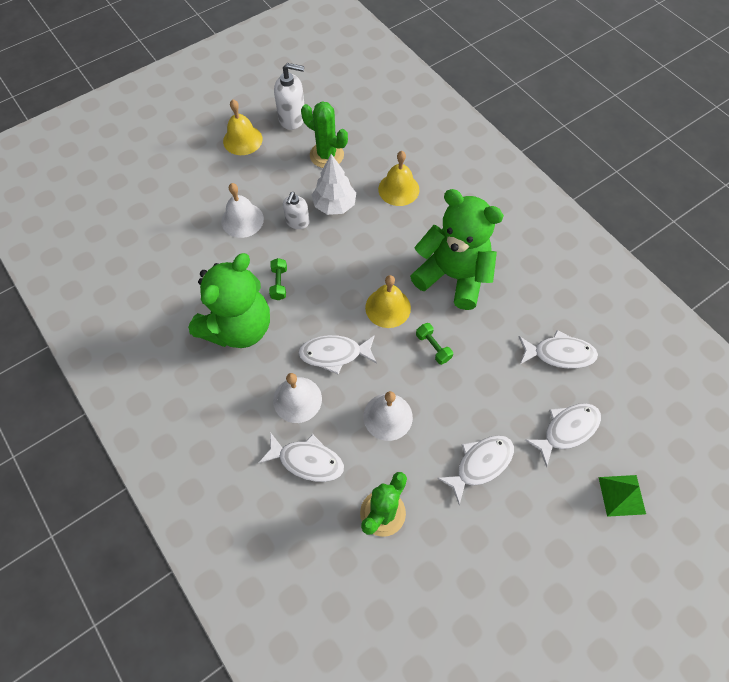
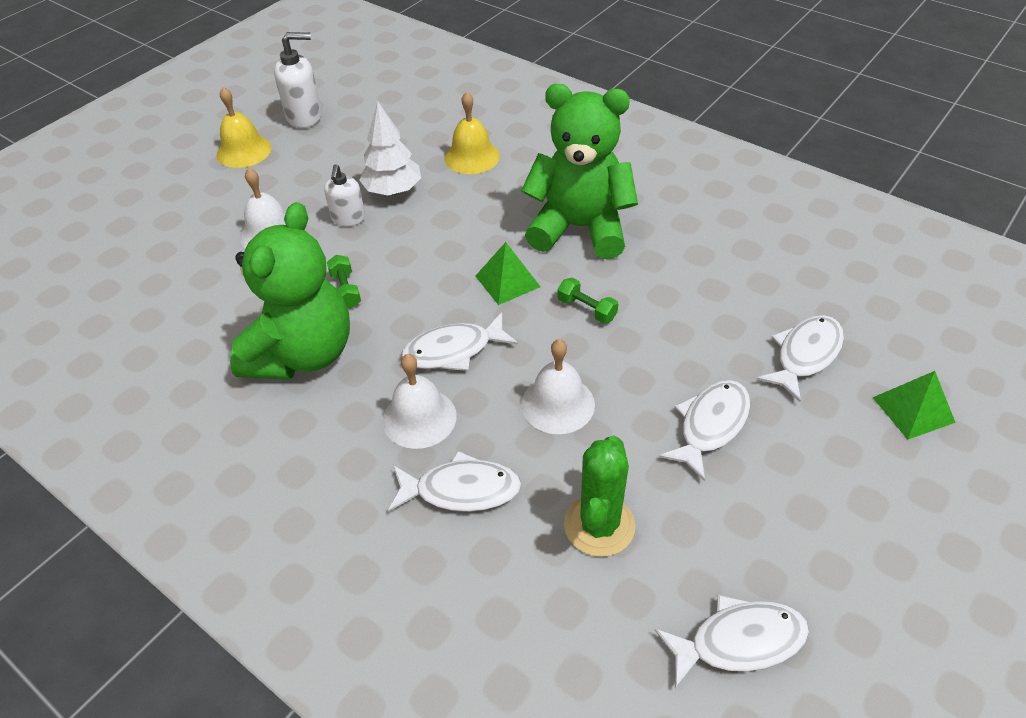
camera: 15 degrees left, 15 degrees down
(326, 155) = (364, 143): green cactus -> none
(388, 307) = (507, 281): yellow bell -> green pyramid
(559, 354) = (754, 276): white fish -> white fish (739, 641)

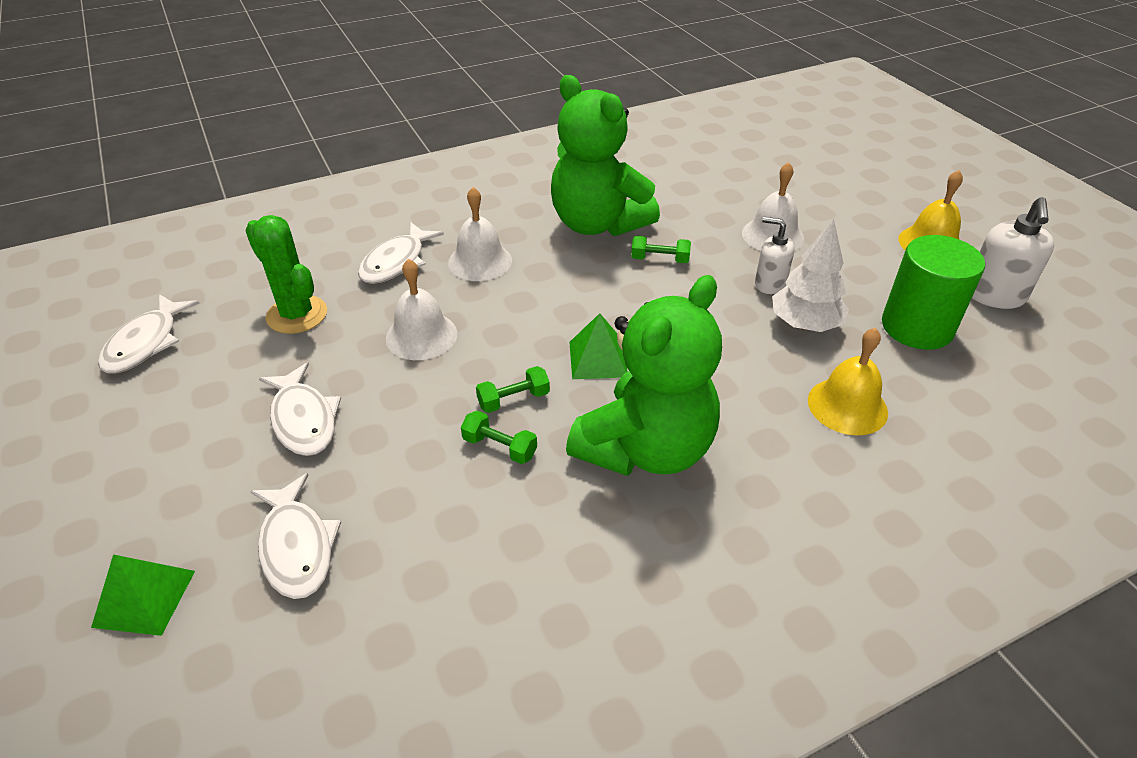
camera: 115 degrees right, 5 degrees down
(364, 142) = (917, 327): none -> green cylinder
(453, 350) = (534, 297): white fish -> none
(637, 296) = (500, 447): none -> green dumbbell

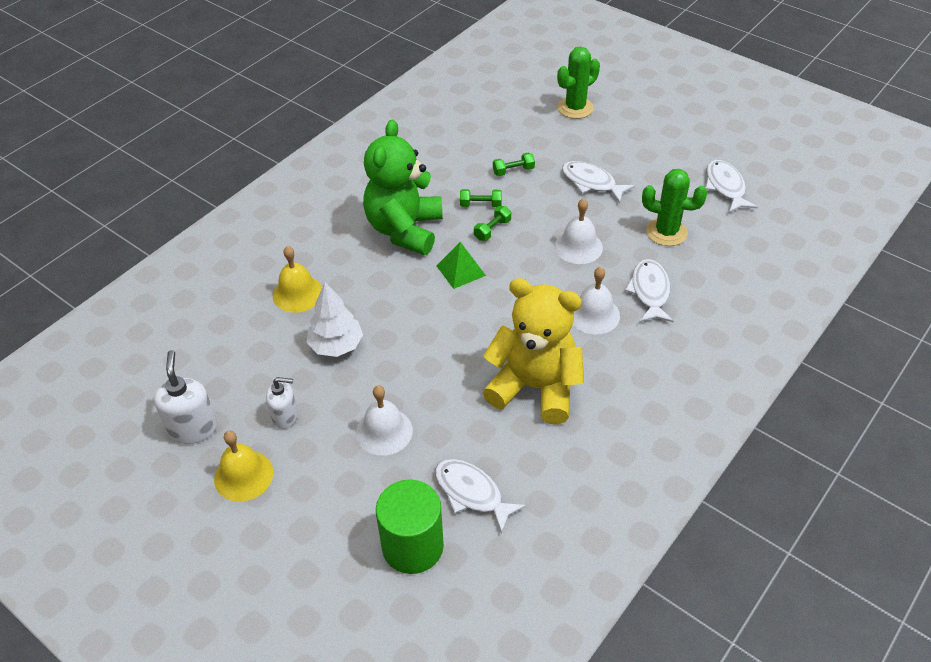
camera: 155 degrees right, 5 degrees up
(144, 598) = (575, 108): green pyramid -> green cactus
(297, 547) = (535, 140): white fish -> white fish (472, 493)
(598, 224) = (535, 387): green teddy bear -> yellow teddy bear
(659, 259) = (464, 367): green dumbbell -> green dumbbell (513, 171)
(769, 284) = (371, 374): white soap dispenser -> white soap dispenser (285, 416)
(917, 327) = (255, 372): green cylinder -> green cylinder (412, 546)

